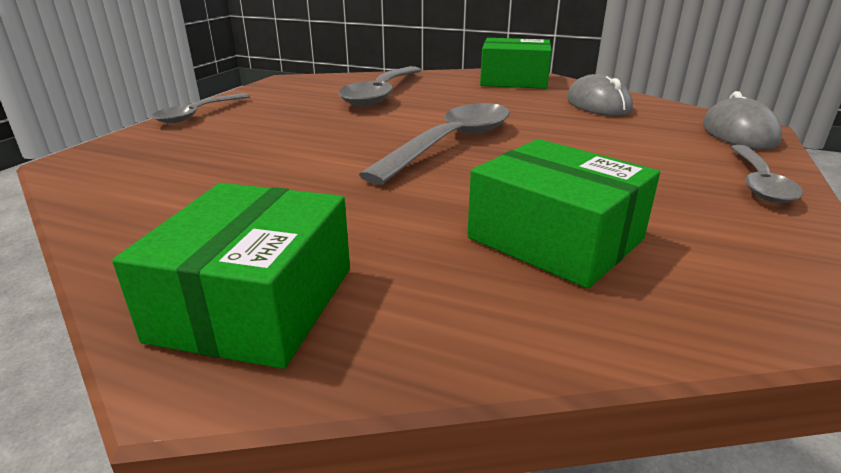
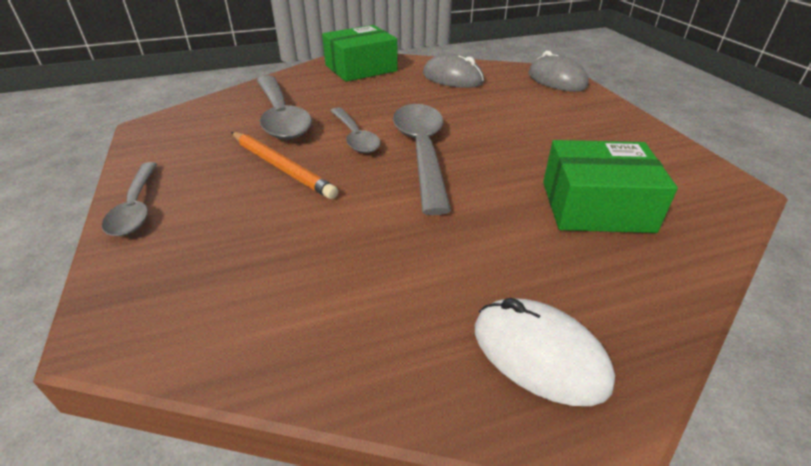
camera: 40 degrees left, 10 degrees up
(255, 303) = (539, 354): green box -> white mouse
(321, 120) = (282, 167): none -> orange pencil
(758, 182) = (614, 117): grey spoon -> grey spoon (355, 137)

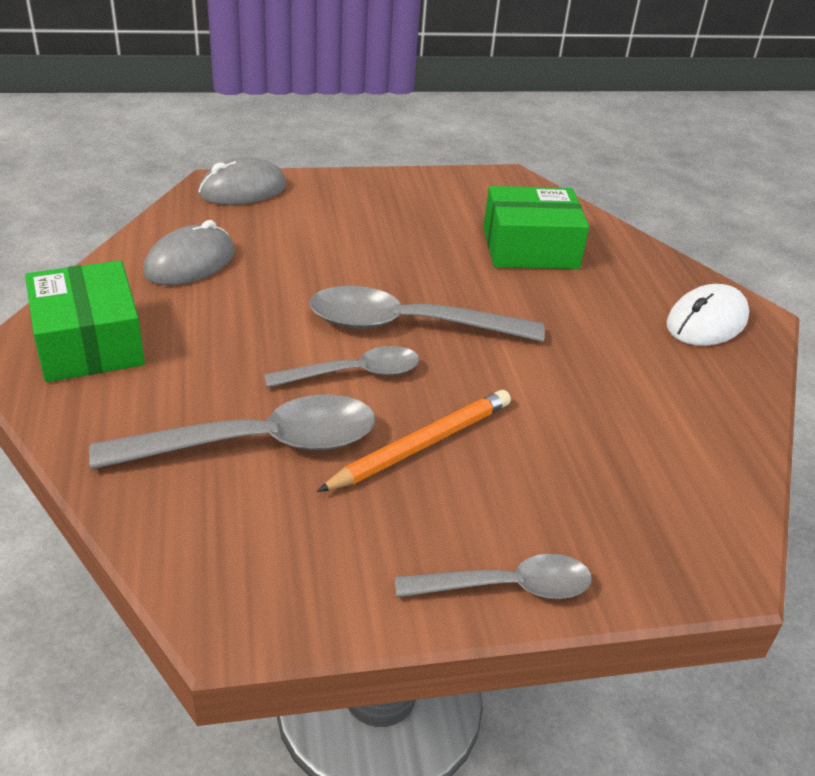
camera: 85 degrees left, 0 degrees up
(596, 206) = (530, 248): green box -> green box turned 75 degrees clockwise

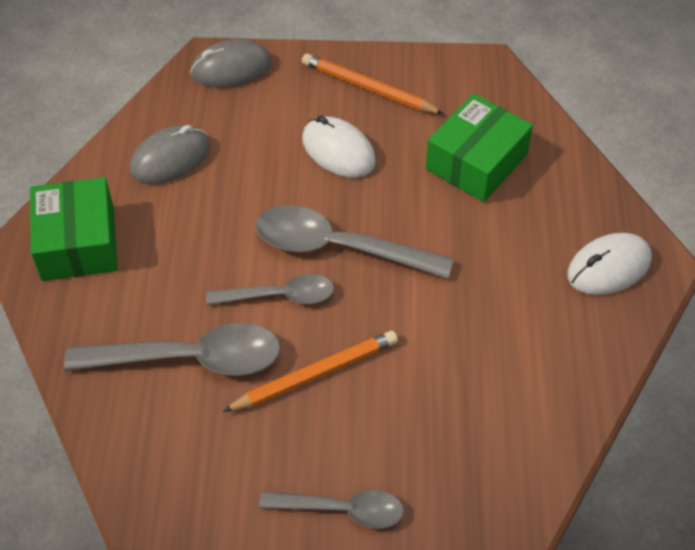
camera: 15 degrees right, 15 degrees up
(380, 247) = (338, 151): none -> white mouse
(395, 199) = (368, 88): none -> orange pencil
(530, 248) = (476, 162): green box -> green box turned 60 degrees counterclockwise

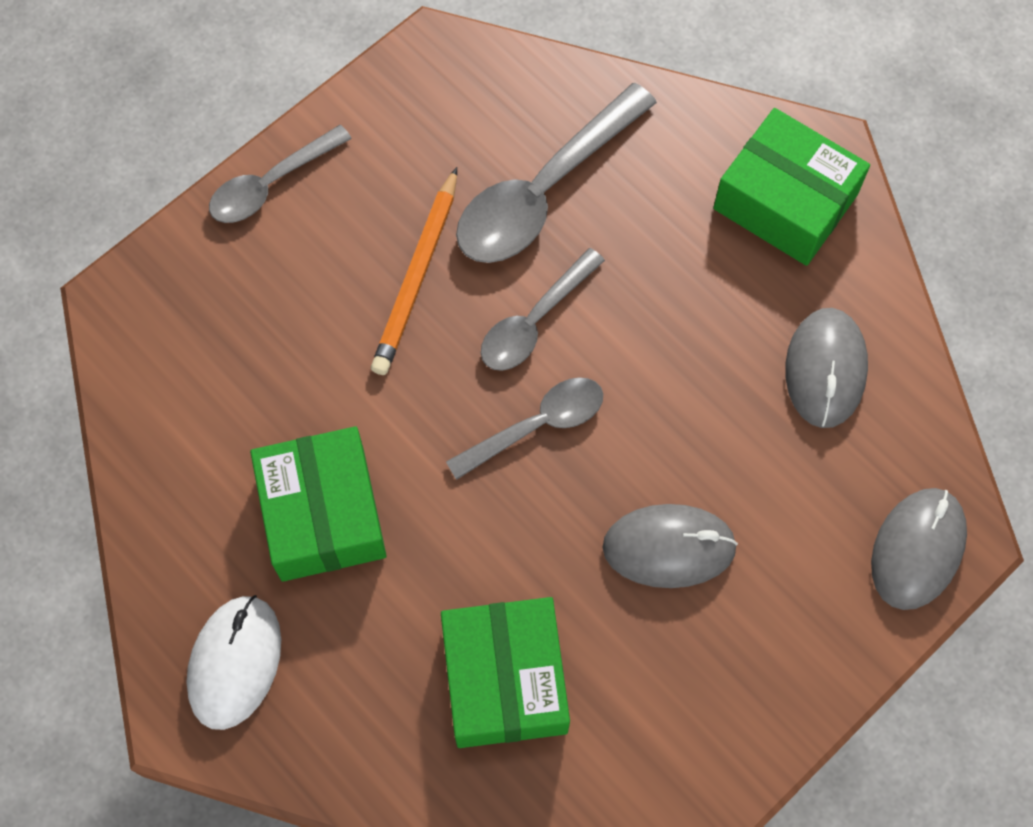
camera: 135 degrees right, 15 degrees up
(338, 151) = (669, 547): white mouse -> grey mouse
(339, 248) = (536, 426): grey spoon -> grey spoon, size x0.62
(368, 88) = (736, 674): orange pencil -> none
(496, 297) = (322, 514): none -> green box

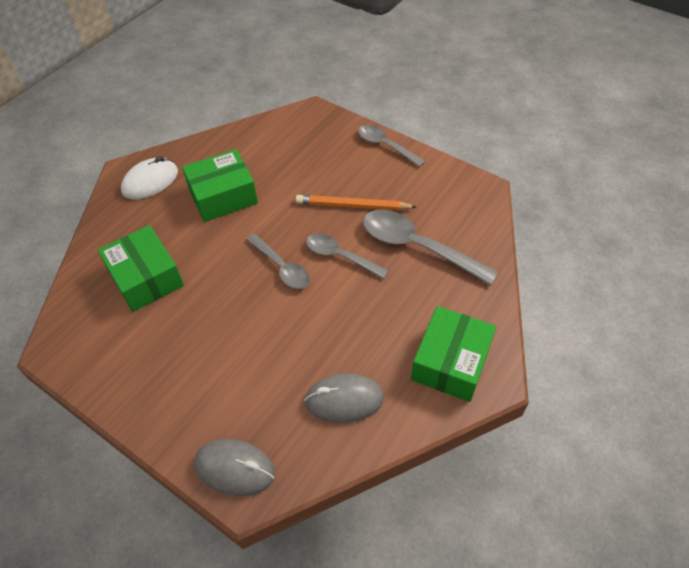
camera: 80 degrees right, 15 degrees down
(235, 662) = (150, 181): white mouse -> white mouse turned 45 degrees counterclockwise
(505, 679) = (146, 278): green box -> green box turned 75 degrees clockwise
(669, 547) = (221, 336): grey mouse -> none

